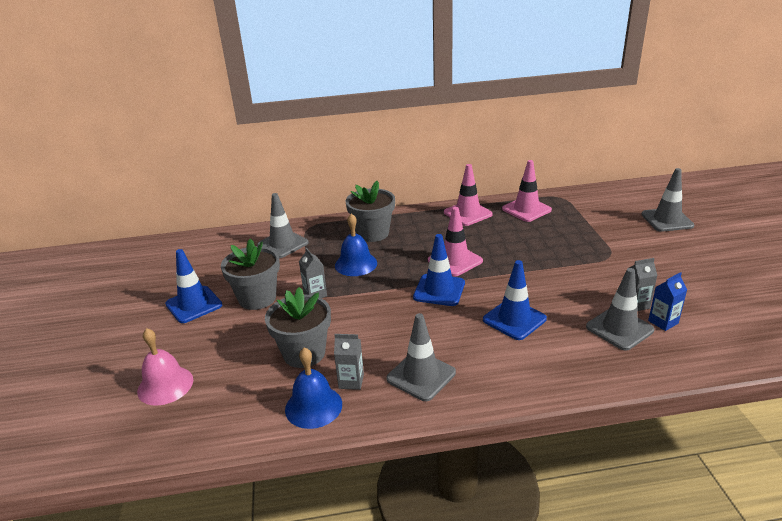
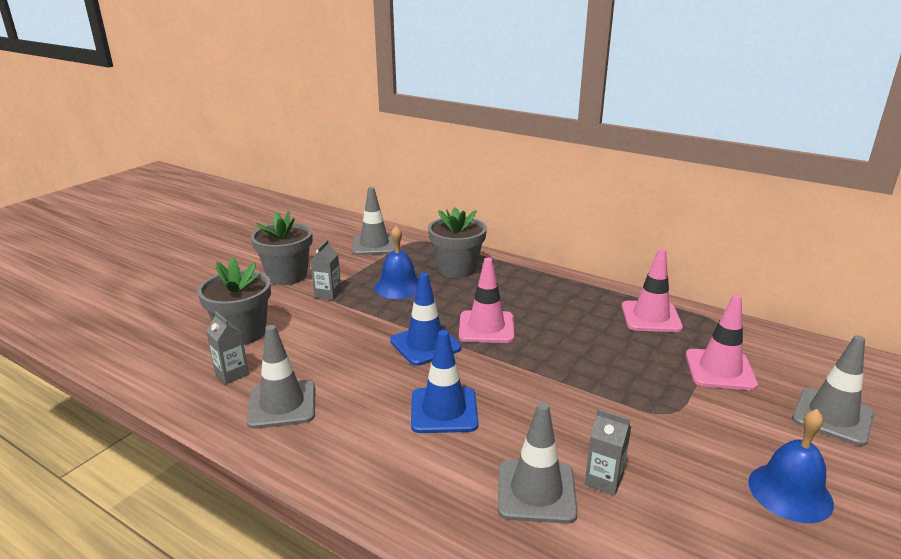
camera: 40 degrees right, 5 degrees down
(165, 385) = (138, 303): pink bell -> none
(194, 305) = (245, 259): blue traffic cone -> none
(313, 406) = (178, 375): blue bell -> blue bell (790, 492)
(467, 213) = (577, 292): pink traffic cone -> pink traffic cone (720, 370)
(663, 322) = (604, 521): blue carton -> none

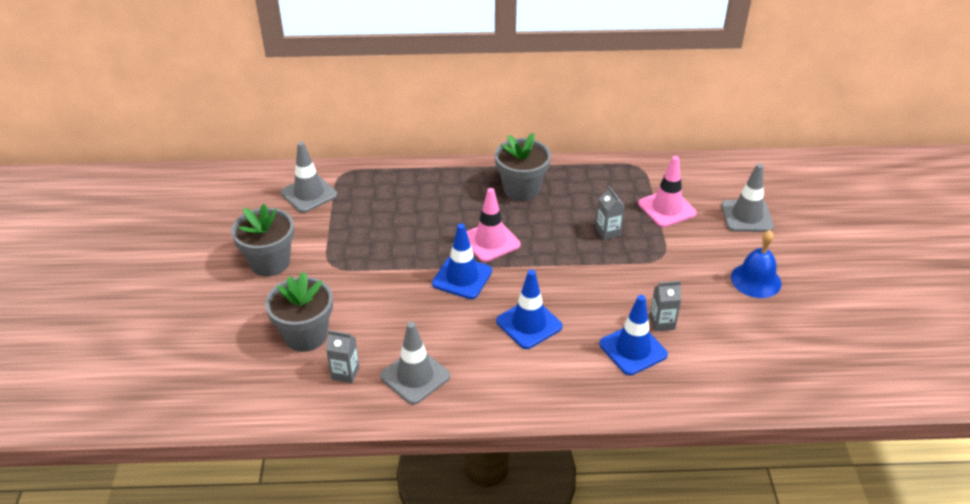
camera: 35 degrees left, 15 degrees up
(328, 294) = (331, 265): grey carton -> grey carton (608, 232)
(399, 287) = (382, 231): blue bell -> none
(457, 269) = (410, 192): grey flower pot -> grey flower pot (521, 189)
(536, 491) = (633, 349): grey traffic cone -> blue traffic cone
(651, 317) = (593, 180): pink traffic cone -> none

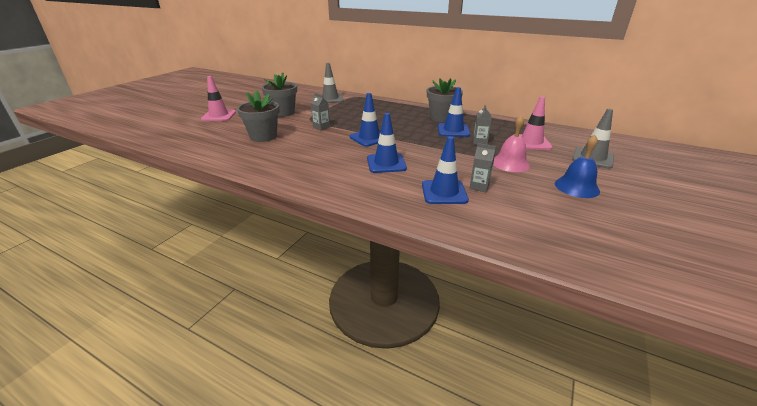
camera: 30 degrees right, 10 degrees down
(345, 373) = (262, 153): grey carton -> grey carton (321, 127)
(415, 376) = (294, 164): grey traffic cone -> none
(490, 241) = (401, 130): pink traffic cone -> pink traffic cone (219, 116)
(558, 216) = (453, 130): none -> blue traffic cone
(668, 263) = (510, 163): none -> pink bell

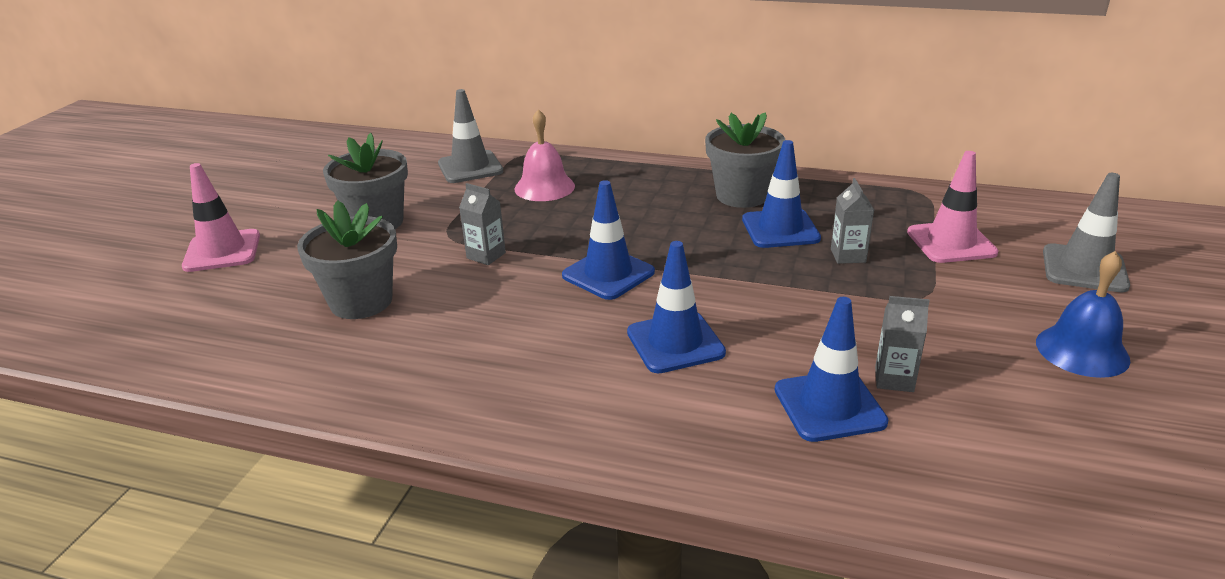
camera: 10 degrees left, 0 degrees up
(510, 163) = (931, 305): pink bell -> pink bell (544, 187)

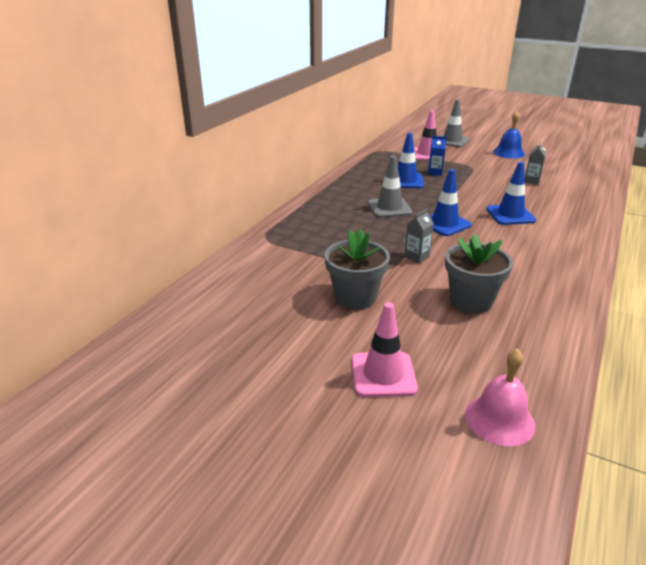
camera: 80 degrees left, 0 degrees up
(470, 167) = (276, 258): grey traffic cone -> grey traffic cone (389, 208)
(544, 187) = (326, 233): pink bell -> pink bell (499, 419)
(741, 196) = (364, 184): grey flower pot -> none
(829, 406) = (551, 193): blue traffic cone -> none
(848, 256) = (435, 172): grey carton -> blue carton

